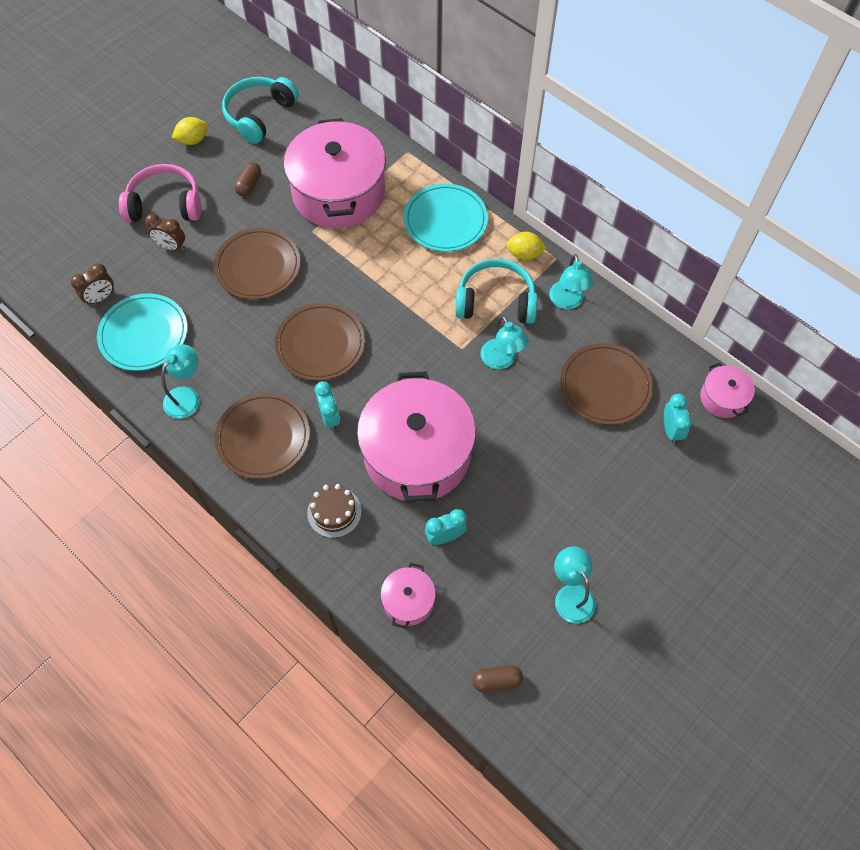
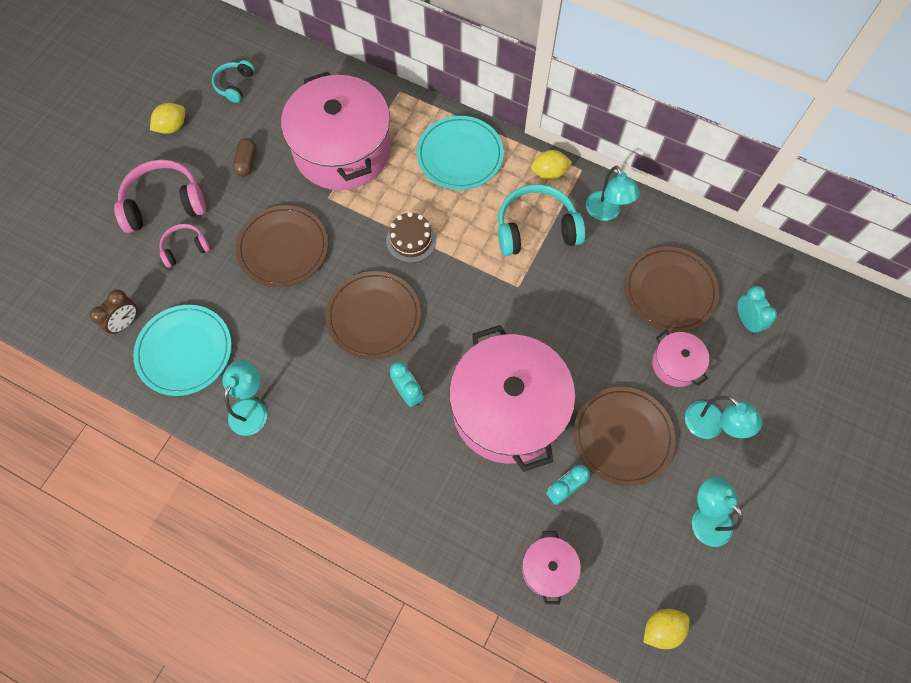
camera: 15 degrees left, 5 degrees up
(171, 246) = (185, 248): brown clock -> pink headphones
(259, 115) = (234, 85): turquoise headphones -> turquoise headphones, size x0.55
(263, 437) = (345, 432): brown plate -> brown plate (623, 436)
(334, 512) = (444, 494): brown cake -> brown cake (411, 240)
(496, 680) = (661, 628): brown capsule -> yellow lemon
(501, 360) = (561, 289): turquoise lamp -> turquoise lamp (710, 426)
(723, 398) = (784, 275): pink pot -> pink pot (676, 364)

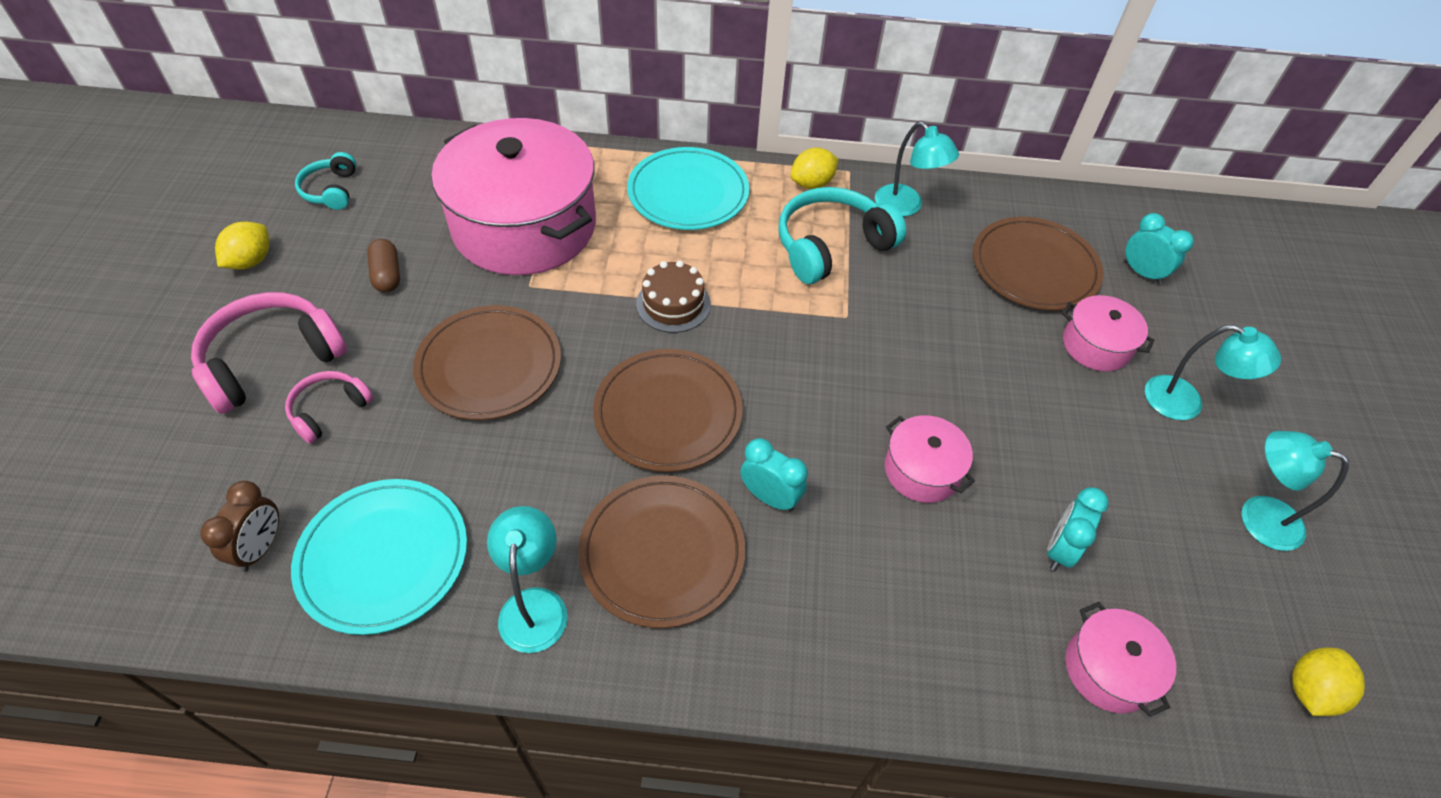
camera: 25 degrees left, 15 degrees down
(508, 409) = (922, 470): pink pot -> pink pot, size x0.44
(623, 436) = (1090, 452): brown plate -> brown plate (662, 552)

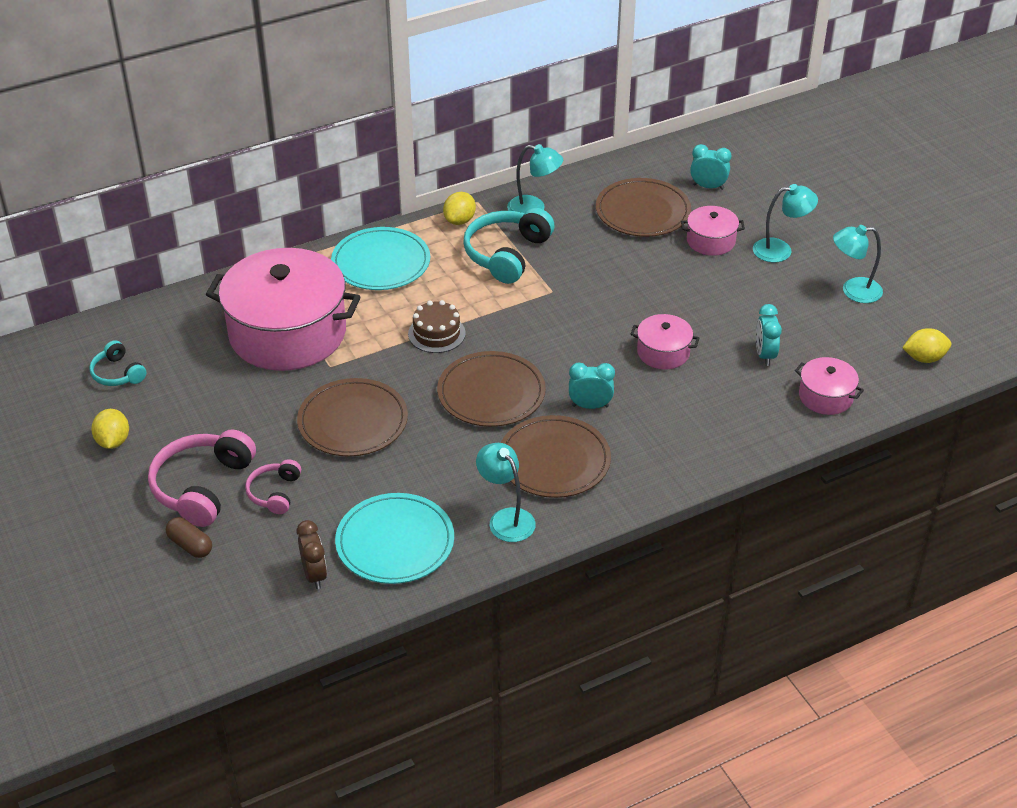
camera: 30 degrees left, 10 degrees down
(387, 275) = (223, 404): brown capsule -> brown capsule (190, 545)
(1310, 690) = (924, 358): yellow lemon -> yellow lemon turned 75 degrees clockwise

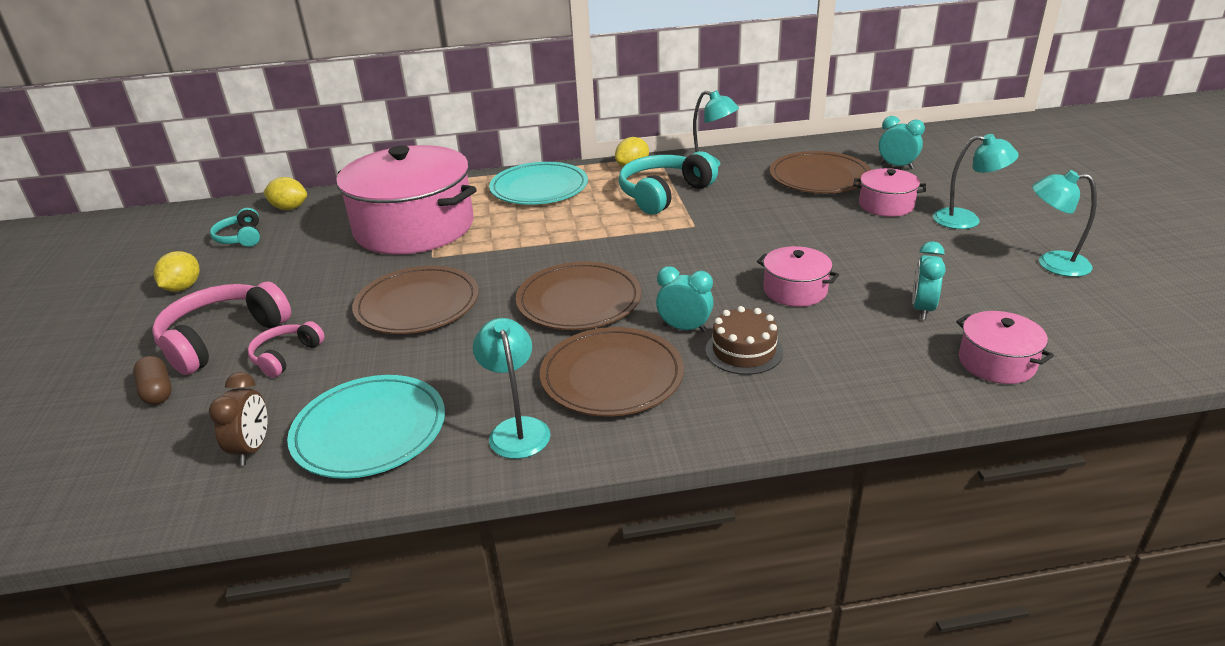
camera: 20 degrees right, 10 degrees down
(436, 333) = (555, 244): brown cake -> brown cake (744, 351)
(924, 358) = (1147, 341): yellow lemon -> yellow lemon (289, 208)

